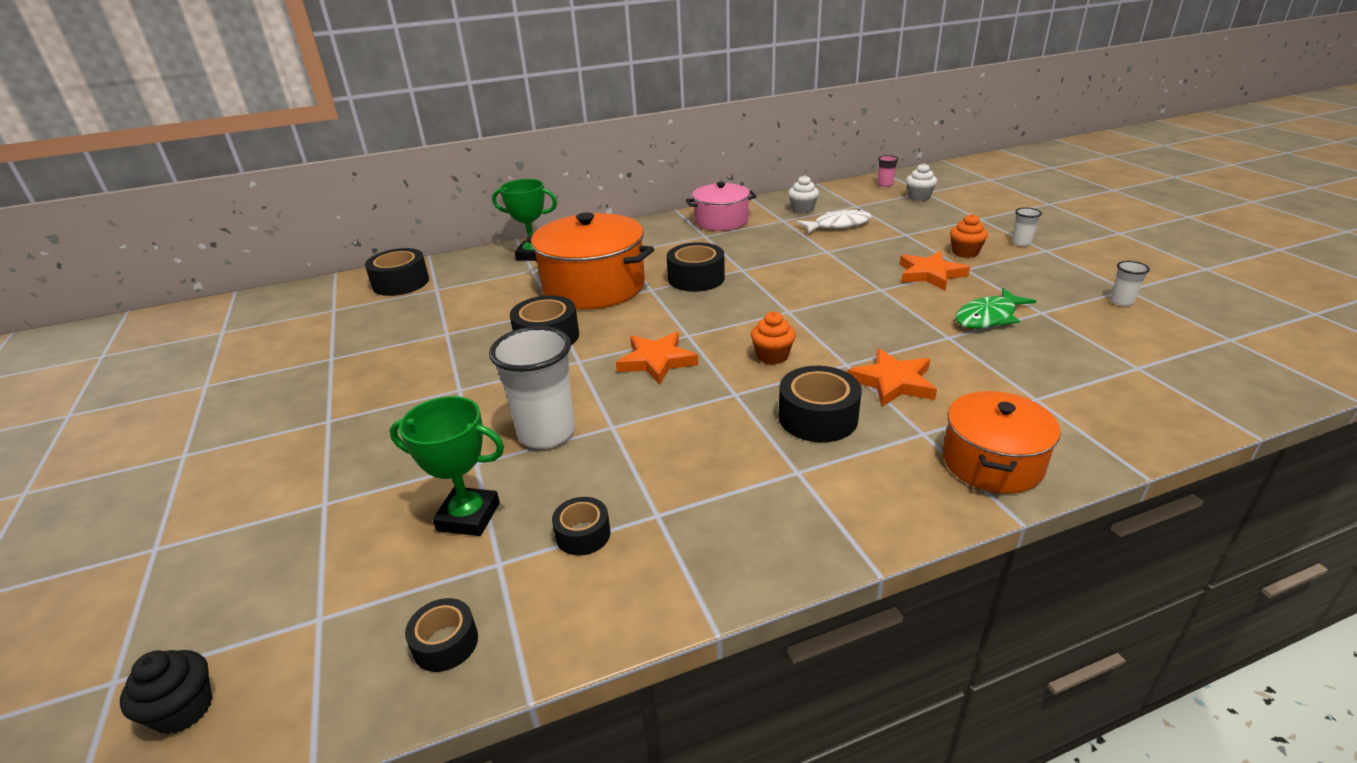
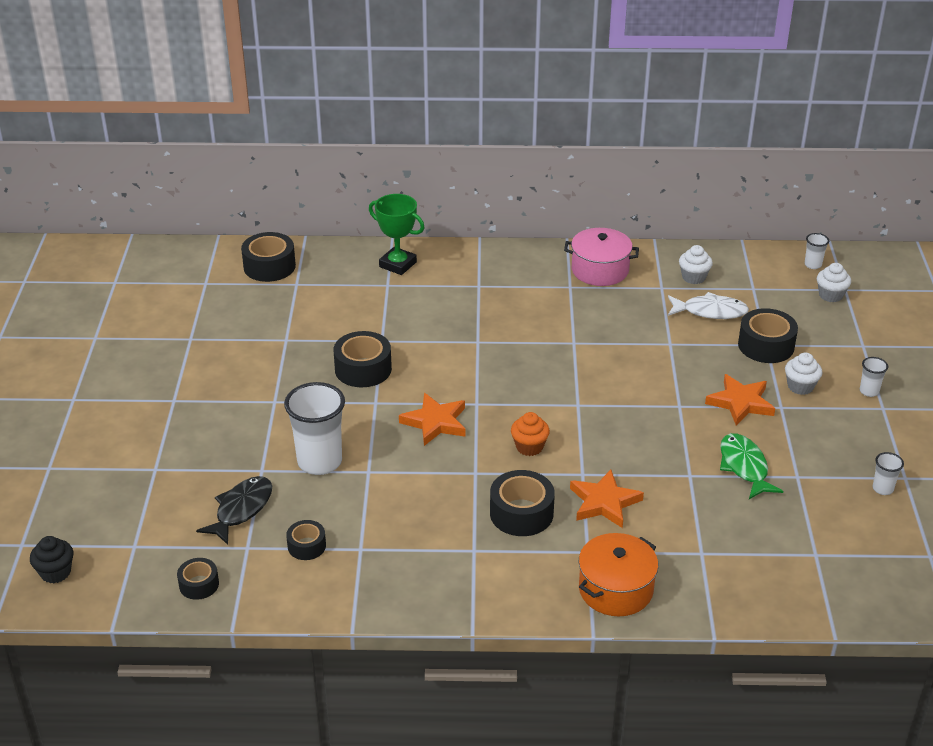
camera: 20 degrees right, 5 degrees up
(468, 516) = (241, 509): green trophy -> black fish
(594, 286) = (430, 323): orange pot -> none
(696, 278) = (525, 341): black tape -> black tape (766, 345)
(885, 185) = (813, 265): pink cup -> white cup
(965, 252) = (800, 386): orange cupcake -> white cupcake
(988, 317) = (744, 467): green fish -> green fish turned 90 degrees clockwise

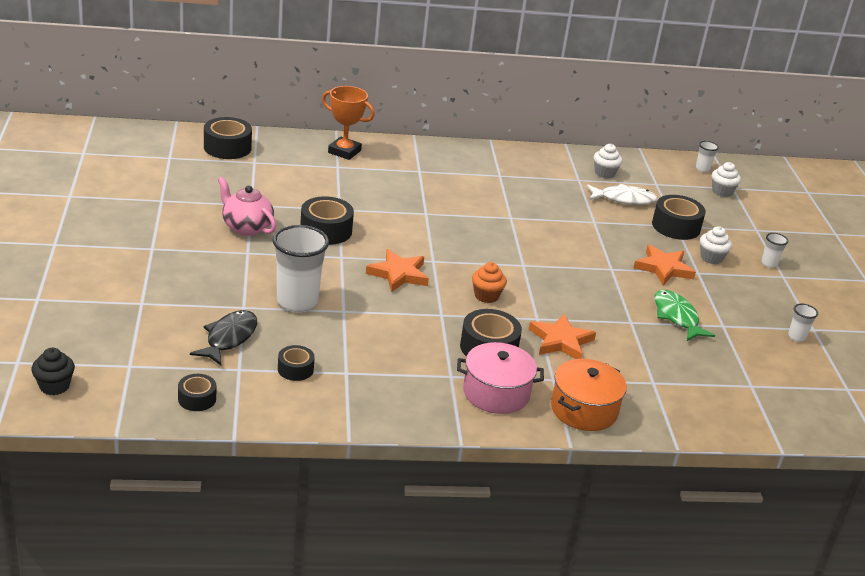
camera: 10 degrees left, 5 degrees down
(277, 369) = (246, 227): none -> pink teapot
(398, 264) = (344, 151): green trophy -> orange trophy
(600, 270) = (523, 164): pink pot -> pink pot (496, 393)

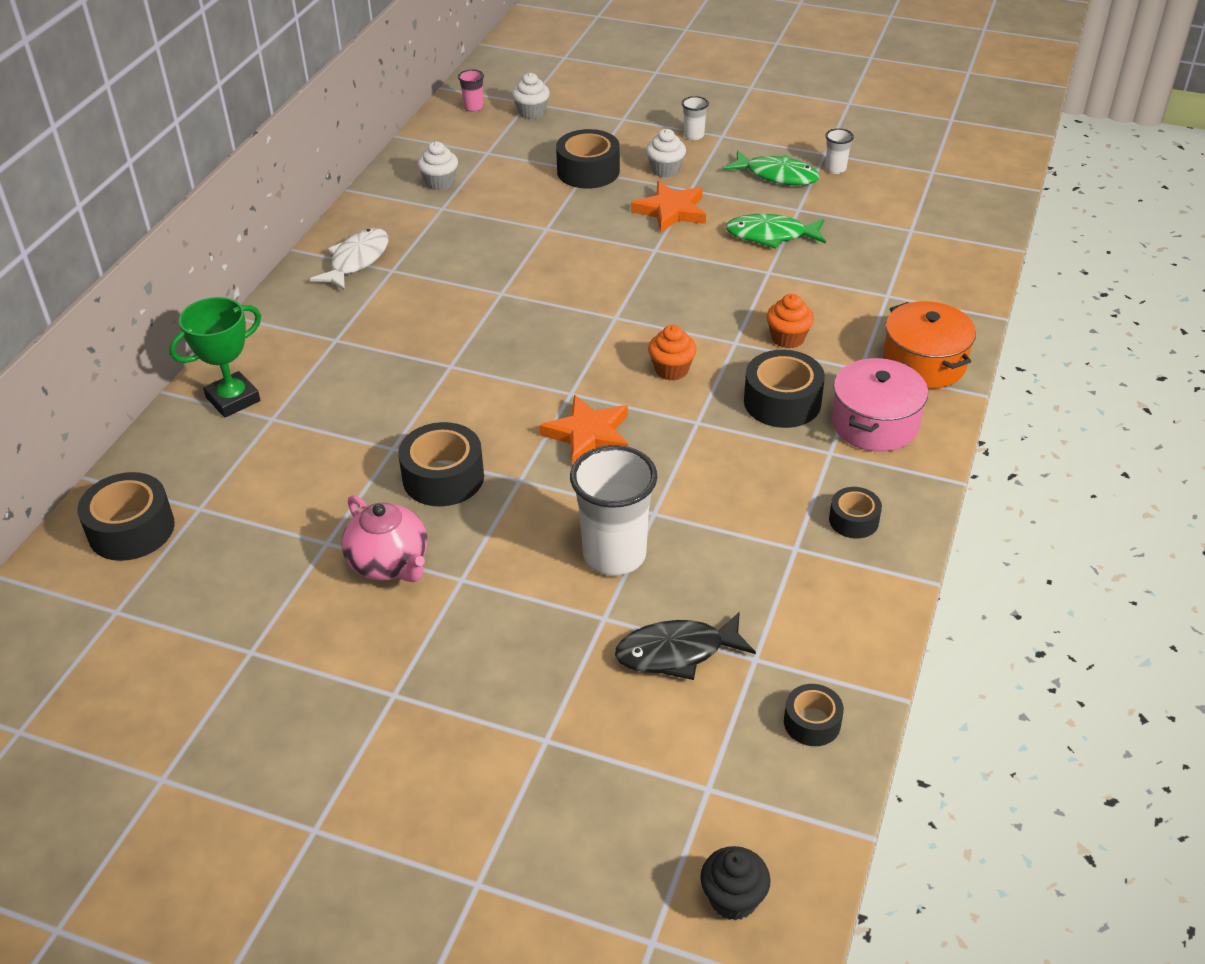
camera: 60 degrees left, 10 degrees up
(229, 338) = (677, 652): black fish -> black fish turned 60 degrees counterclockwise
(246, 227) = (389, 563): pink teapot -> pink teapot turned 105 degrees counterclockwise
(295, 369) = (773, 597): black tape -> black tape (853, 520)
(344, 151) = (233, 399): orange trophy -> green trophy
(560, 341) = (788, 338): orange star -> orange cupcake
(624, 199) = (508, 188): white fish -> white fish (357, 260)
(702, 169) = (473, 108): white cup -> pink cup
(757, 309) = (777, 175): none -> green fish

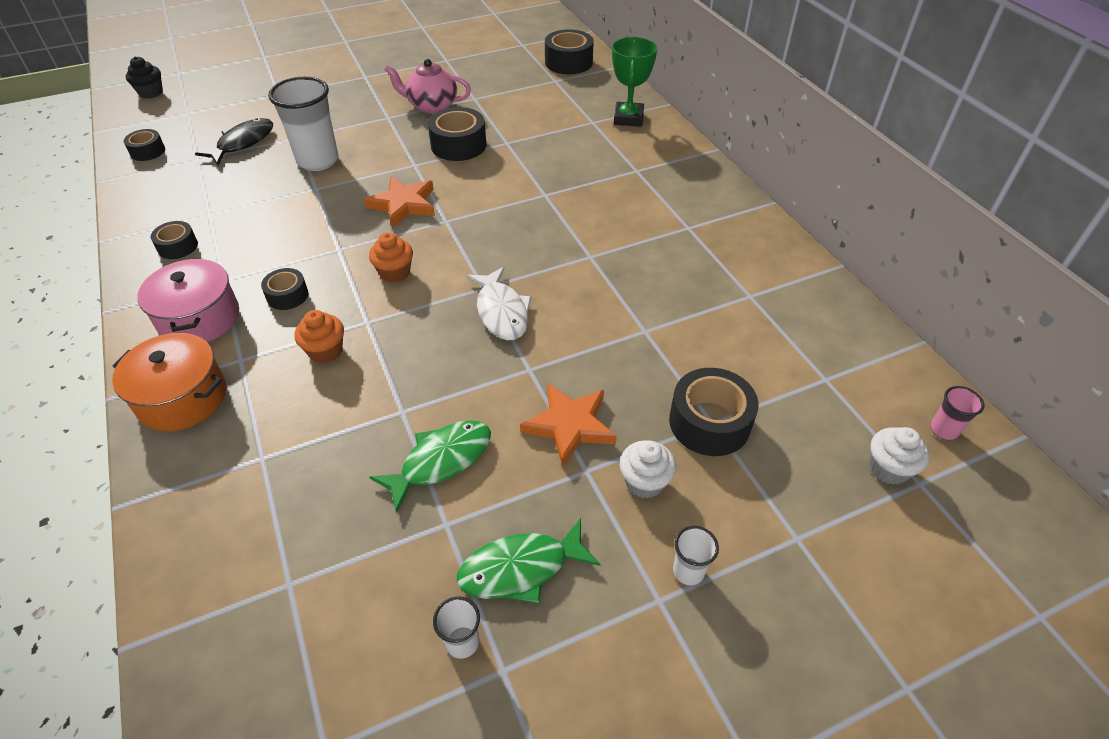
camera: 135 degrees right, 5 degrees up
(357, 260) = (721, 219): white fish -> white fish (502, 312)
(439, 183) = (796, 317): white cupcake -> none
(782, 402) = (287, 295): black tape -> black tape, size x0.59

